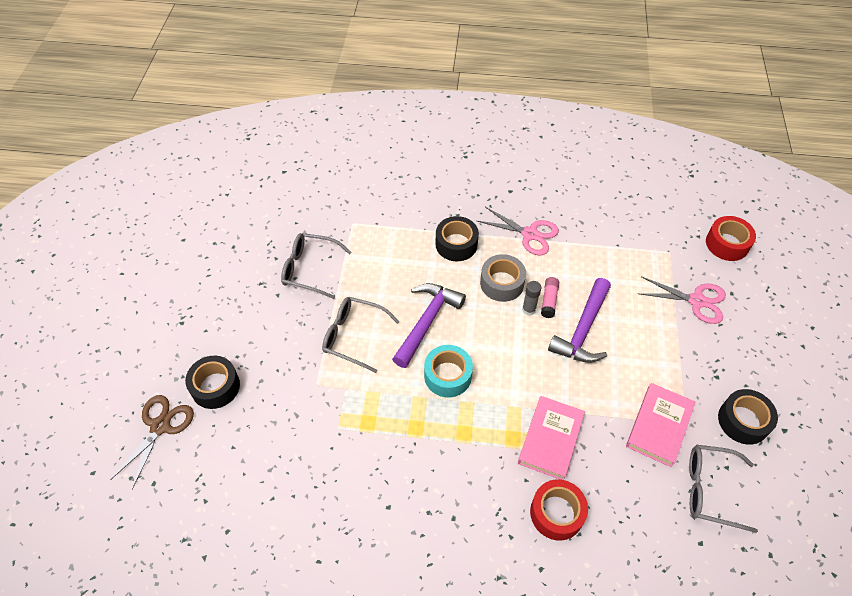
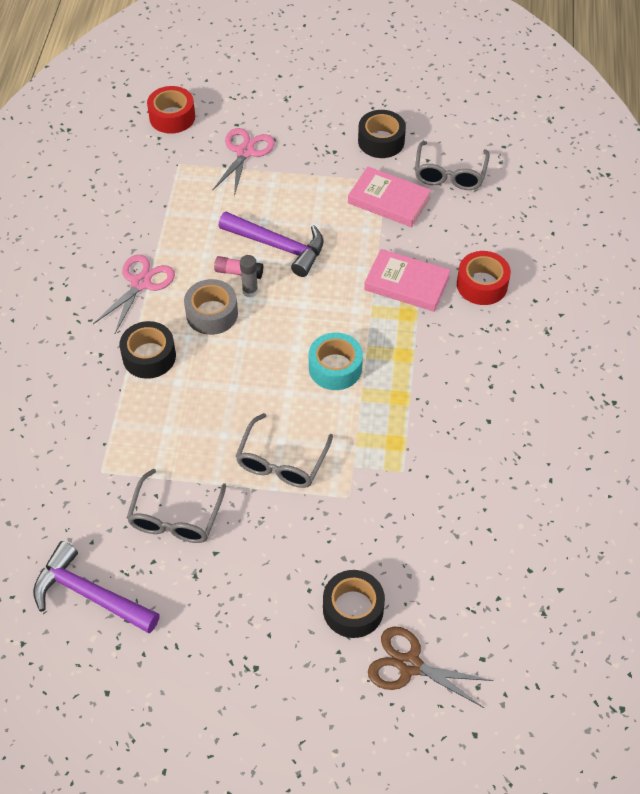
camera: 90 degrees left, 0 degrees up
(427, 322) = (263, 387): purple hammer -> purple hammer (90, 594)

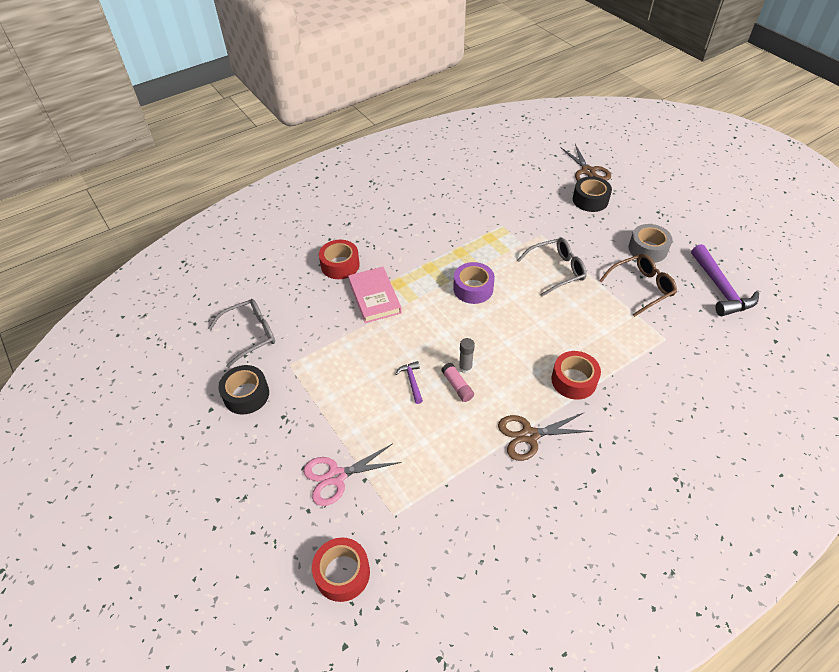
camera: 130 degrees left, 5 degrees down
(141, 283) = (529, 435): pink scissors -> brown scissors
(149, 356) = (574, 380): black tape -> red tape
(175, 518) = (641, 288): grey glasses -> brown glasses
(212, 313) = (505, 374): grey tape -> grey tape (647, 249)
(278, 246) = (412, 381): purple hammer -> purple hammer, size x0.48
(335, 368) = (473, 288): turquoise tape -> purple tape
(389, 200) = (307, 351): pink book -> none

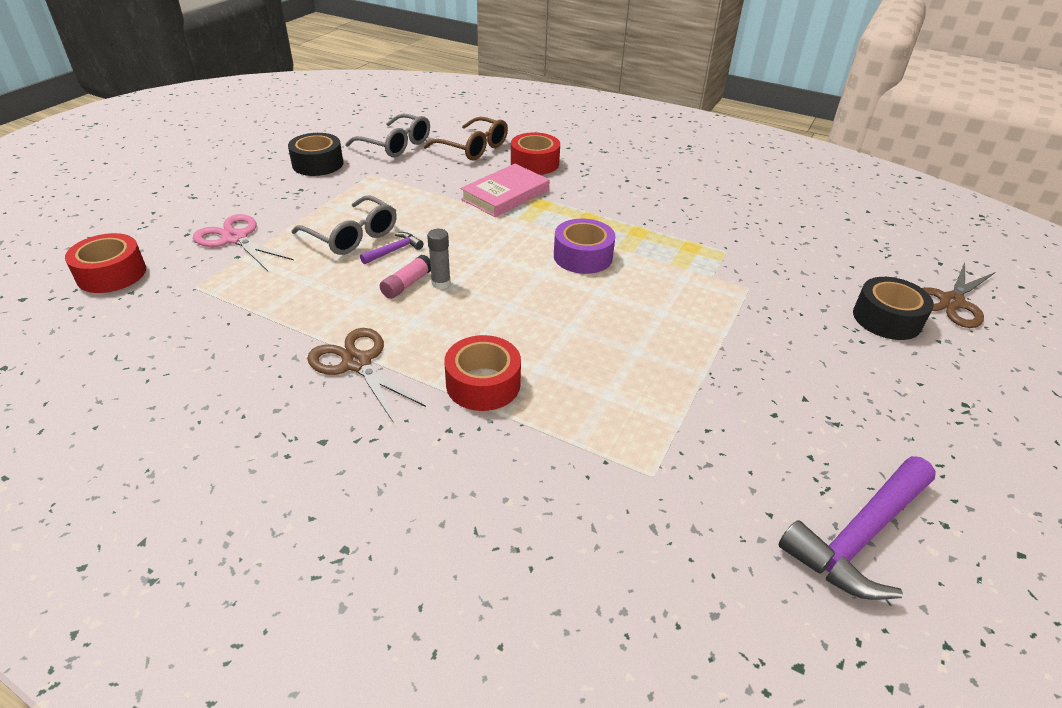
camera: 60 degrees right, 10 degrees down
(556, 270) = (690, 319): grey glasses -> grey glasses (352, 236)
(641, 288) = (747, 420): brown glasses -> brown glasses (473, 148)
(647, 249) = (850, 409): grey tape -> none

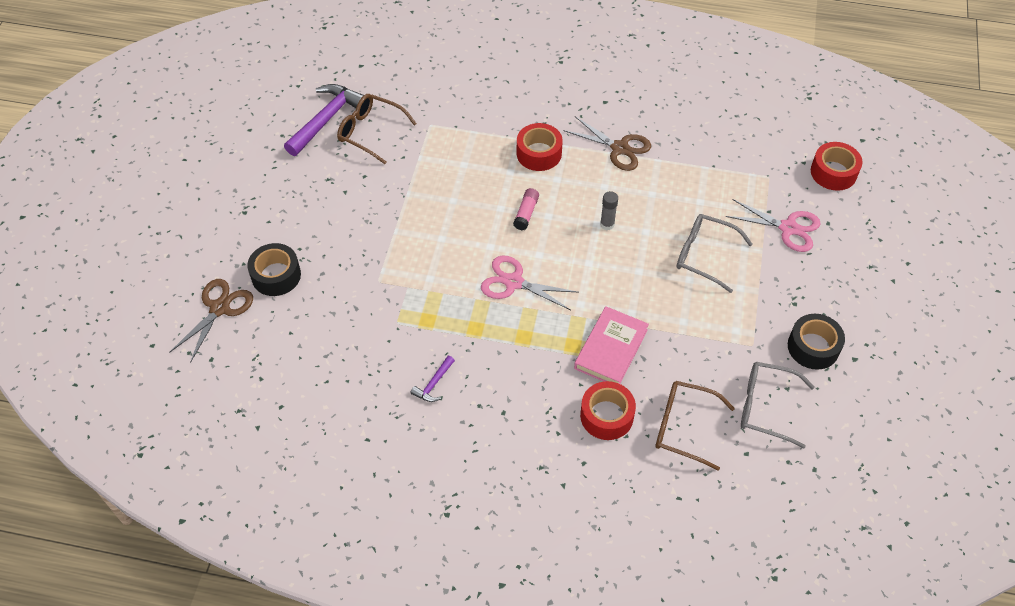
camera: 165 degrees right, 15 degrees up
(394, 250) = (661, 248): purple hammer -> purple hammer (433, 384)
(407, 284) = (630, 217): pink glue stick -> pink glue stick (526, 213)
(583, 256) = (513, 282): purple tape -> pink scissors
(767, 488) = (370, 132): none -> brown glasses

